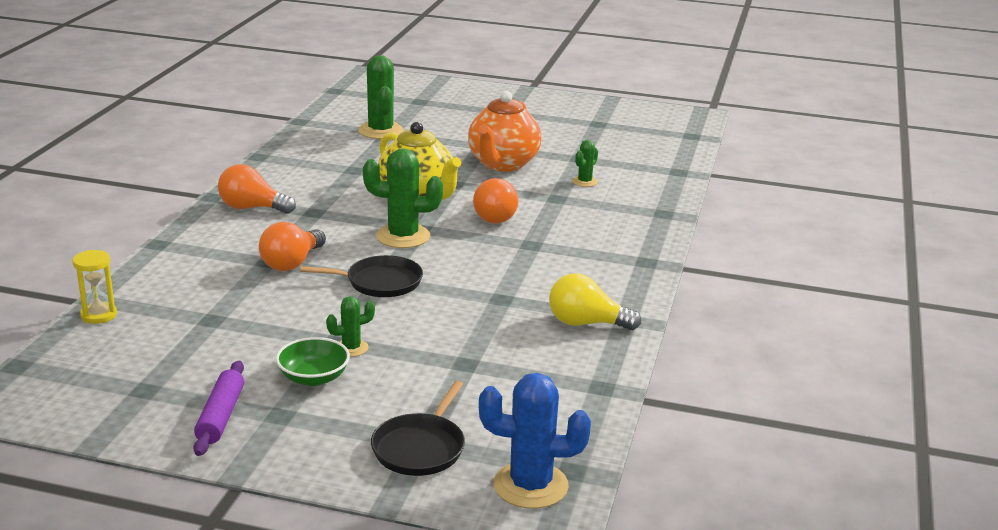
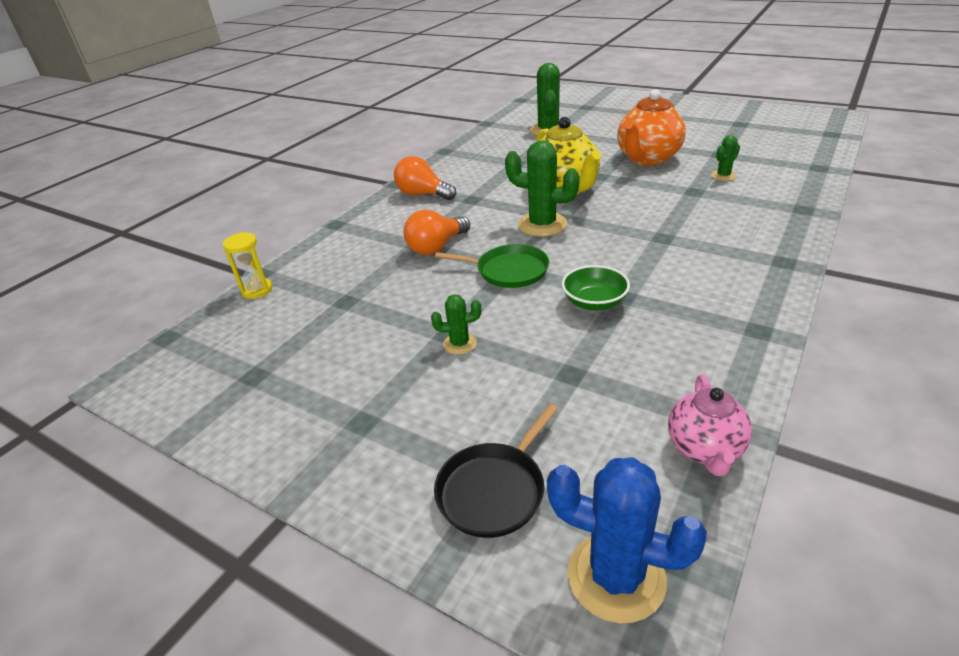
camera: 20 degrees right, 10 degrees up
(220, 416) = (306, 417): purple rolling pin -> none
(313, 378) = (412, 377): green bowl -> green bowl (594, 302)
(380, 282) = (508, 271): black pan -> green pan
(494, 216) = (631, 207): orange light bulb -> none
(586, 323) = (712, 333): yellow light bulb -> none
(588, 405) = (705, 449): none -> pink teapot

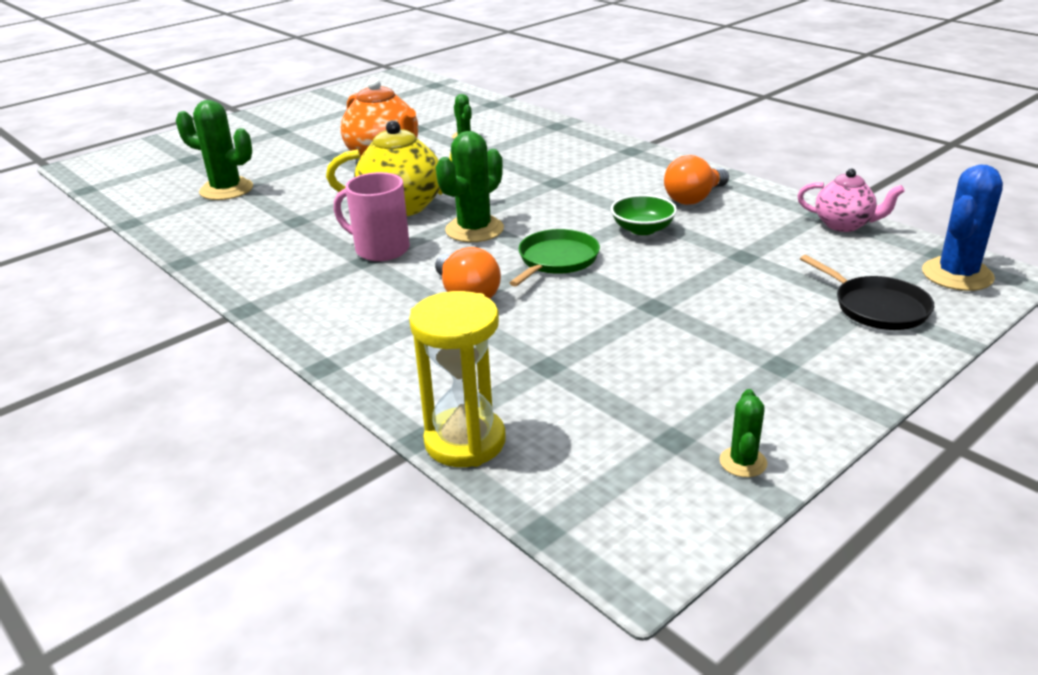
camera: 75 degrees left, 5 degrees down
(257, 290) = (465, 441): yellow hourglass -> yellow hourglass, size x1.70
(423, 194) = (308, 291): orange light bulb -> orange light bulb (694, 198)
(459, 344) = (675, 301): green cactus -> green cactus (743, 462)
(490, 200) = (380, 249): none -> pink mug

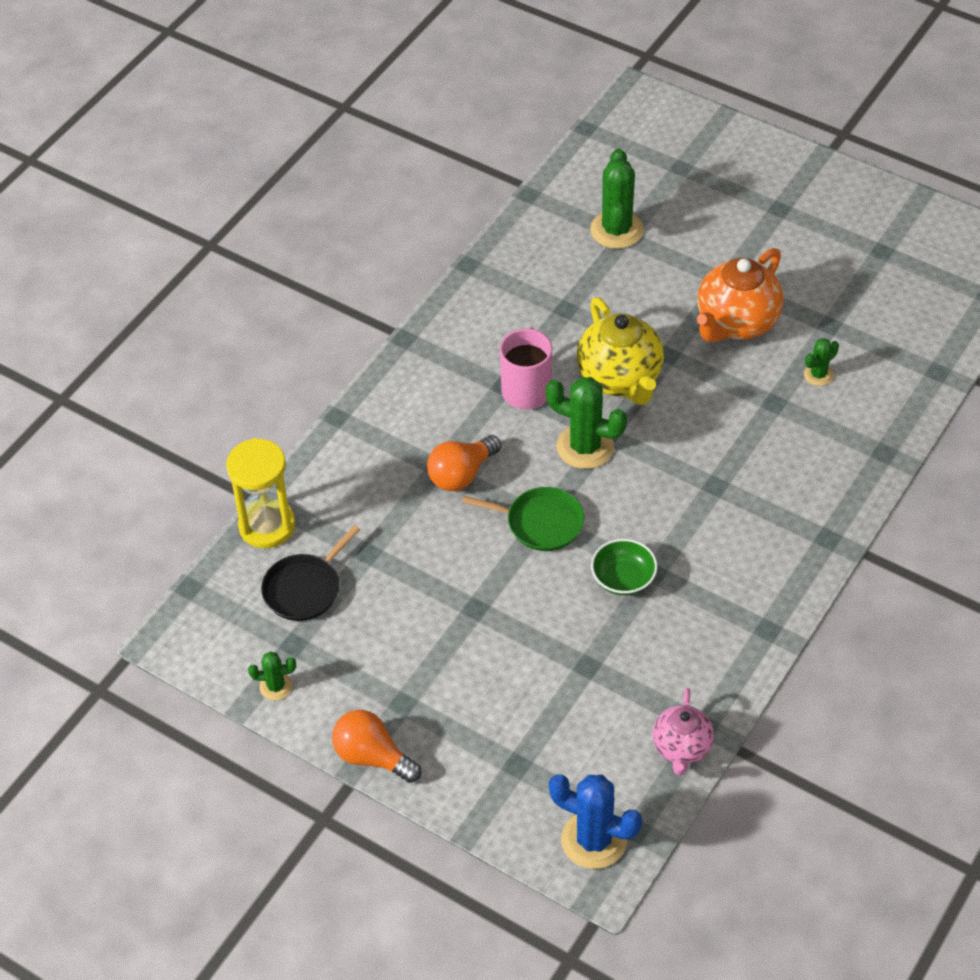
camera: 75 degrees right, 20 degrees up
(694, 198) = (710, 613): orange light bulb -> orange light bulb (372, 757)
(877, 307) = (513, 772): black pan -> black pan (305, 588)

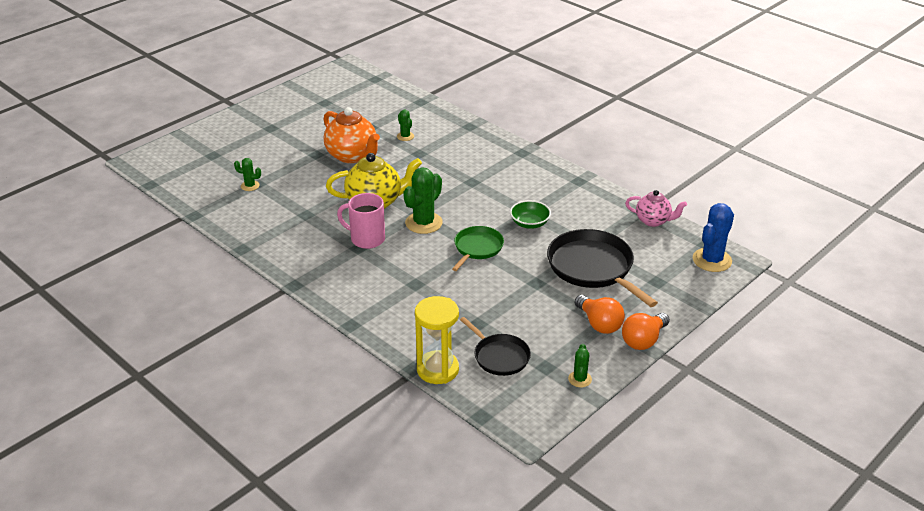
camera: 80 degrees left, 15 degrees down
(461, 474) = (426, 275): orange light bulb -> orange light bulb (599, 324)
(530, 675) = (593, 268): none -> black pan
(616, 230) = (250, 186): green cactus -> green cactus, size x0.53

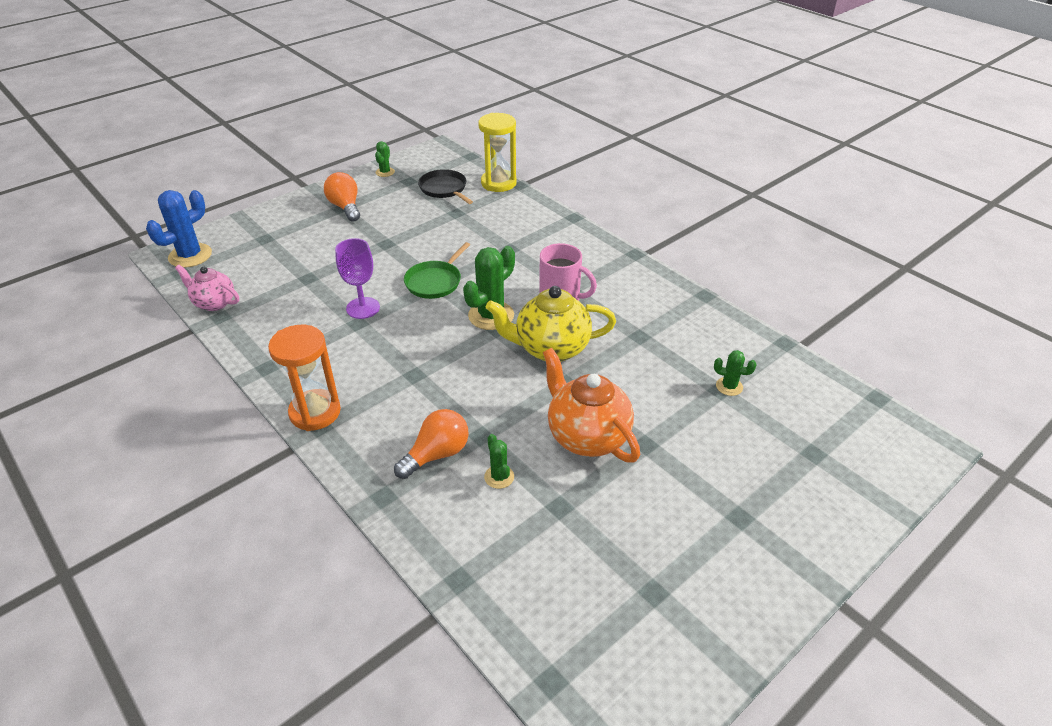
camera: 175 degrees left, 5 degrees up
(529, 159) = (315, 412): none -> orange hourglass
(529, 223) = (363, 308): green bowl -> purple goblet
(593, 268) = (320, 254): black pan -> none
(643, 340) = (315, 194): orange light bulb -> orange light bulb (437, 454)

